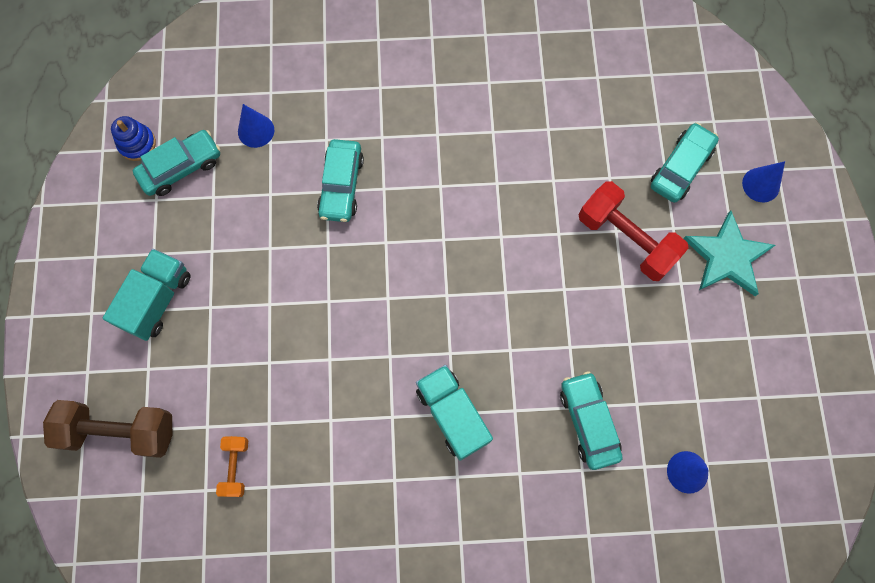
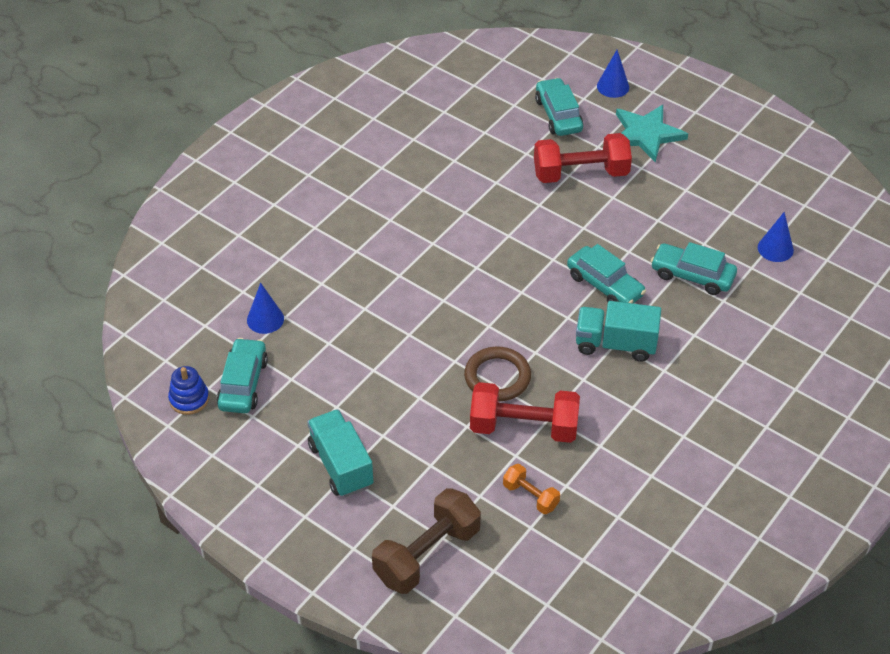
camera: 50 degrees left, 25 degrees down
(302, 408) = (523, 427): none -> red dumbbell
(338, 347) = (497, 377): none -> brown ring
(341, 185) = (369, 297): turquoise car -> turquoise car (605, 285)

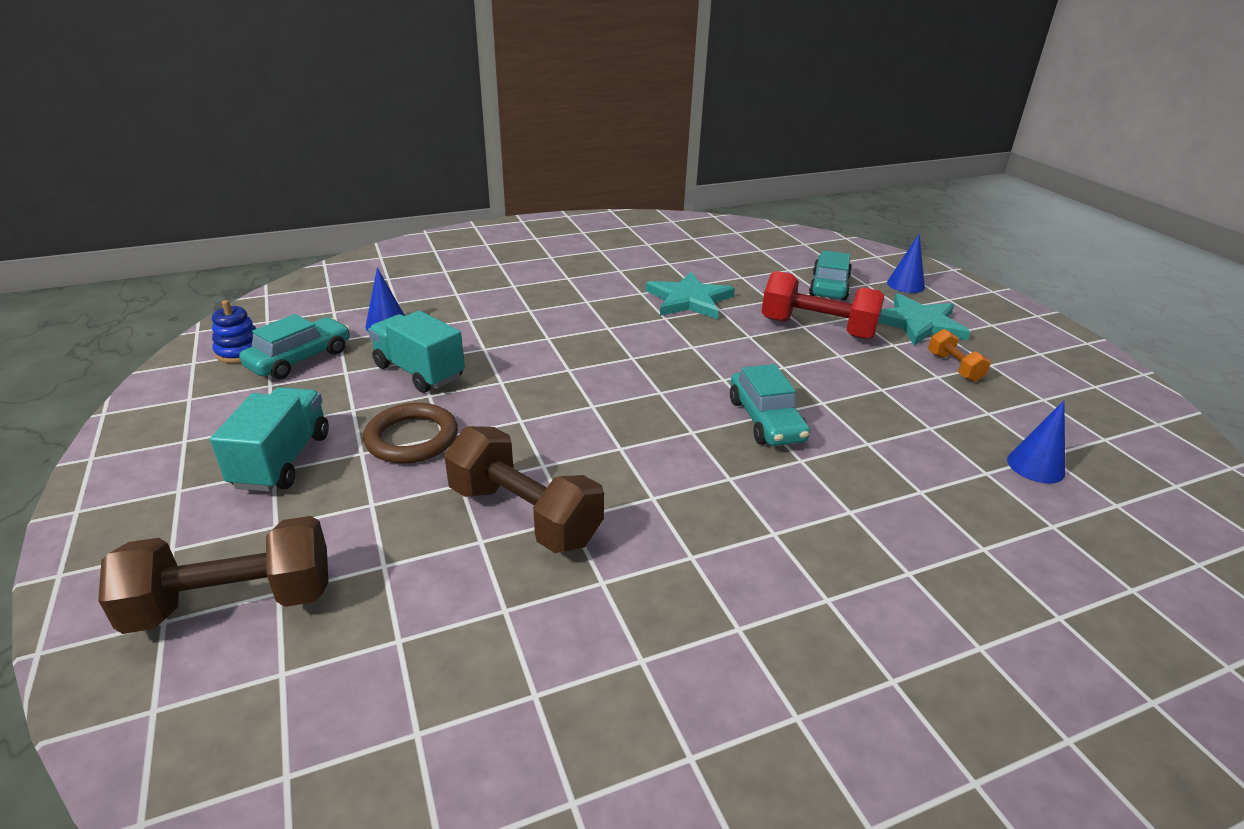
camera: 30 degrees right, 15 degrees down
(466, 181) = (689, 300): none -> turquoise star
(497, 377) = (550, 453): brown ring -> brown ring (412, 438)
(523, 427) = (524, 515): red dumbbell -> brown dumbbell
(530, 496) = (443, 599): orange dumbbell -> orange dumbbell (954, 367)
(615, 344) = (729, 479): turquoise truck -> turquoise truck (419, 372)
(692, 275) = (892, 451): turquoise car -> none

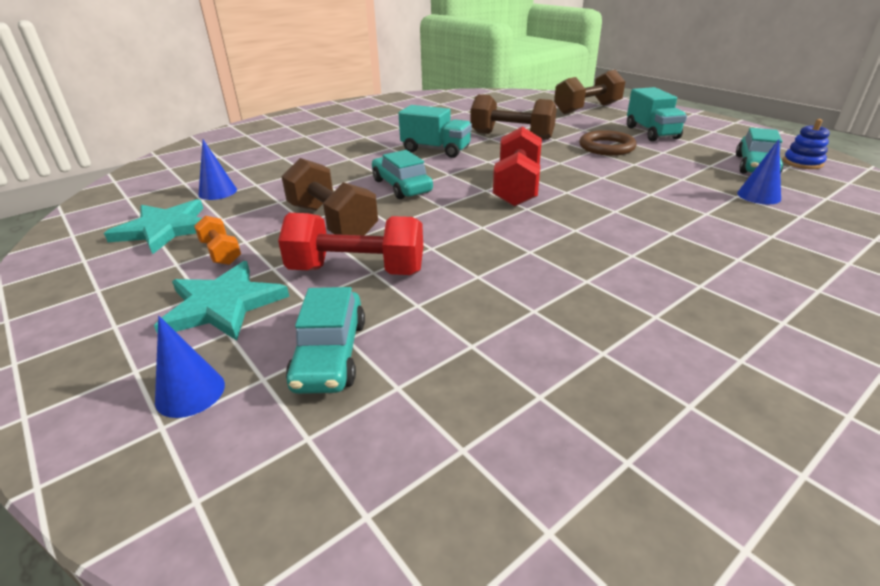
camera: 165 degrees right, 0 degrees up
(419, 372) = (665, 172): turquoise truck -> turquoise truck (436, 150)
(619, 387) = (517, 187): none -> red dumbbell
(689, 300) = (521, 281): turquoise star -> turquoise star (165, 229)
(850, 381) = (332, 222): none -> brown dumbbell

